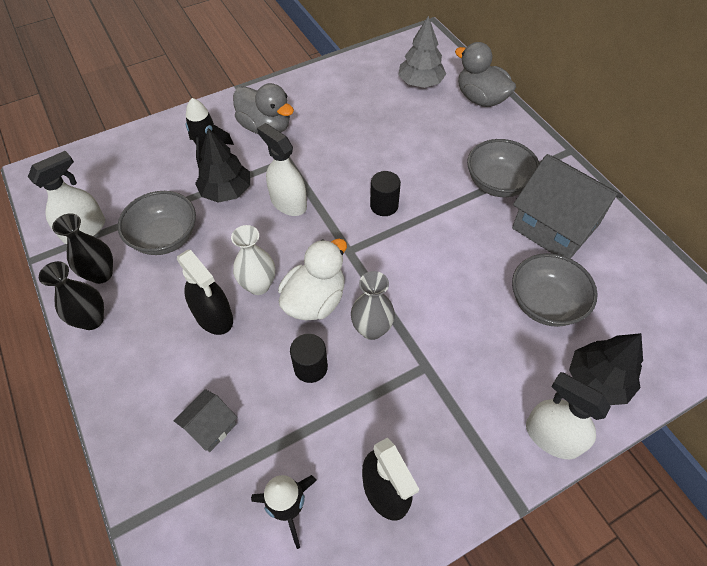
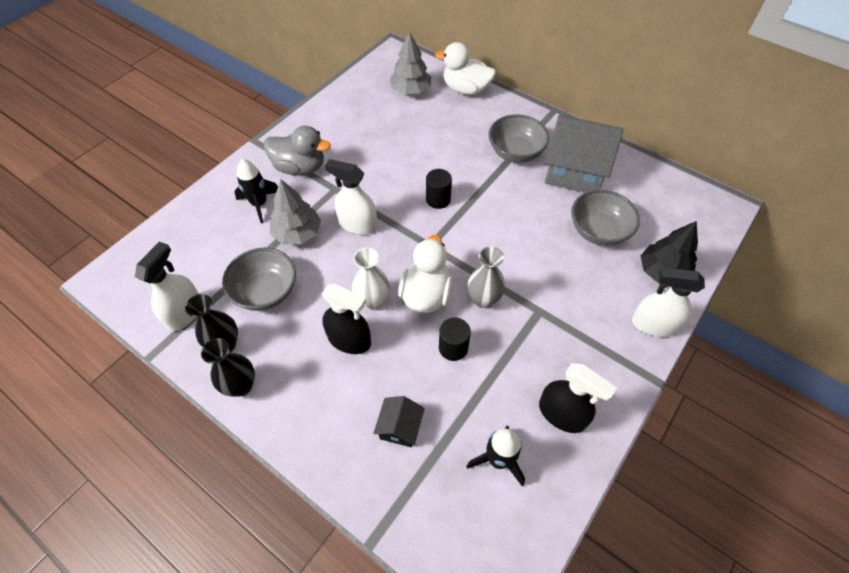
camera: 25 degrees left, 0 degrees up
(210, 426) = (400, 427): grey house -> black house
(226, 191) = (297, 233): black tree -> grey tree
(480, 99) = (466, 89): grey duck -> white duck

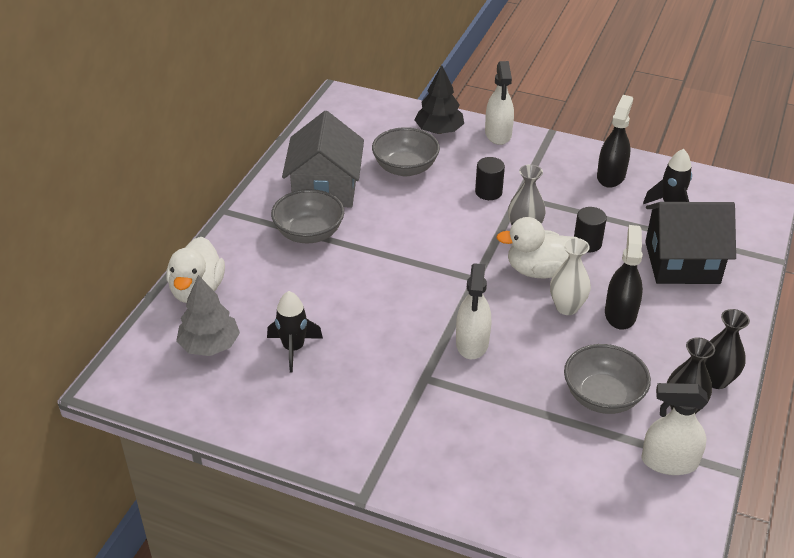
camera: 105 degrees left, 15 degrees down
(259, 204) = (480, 447): black rocket -> black rocket (293, 348)
(297, 233) = (509, 393): grey tree -> none
(300, 167) = (400, 424): grey duck -> none
(400, 427) = (682, 262): black house -> black house, size x2.11
(438, 199) = (407, 283): black cylinder -> black cylinder (488, 192)

